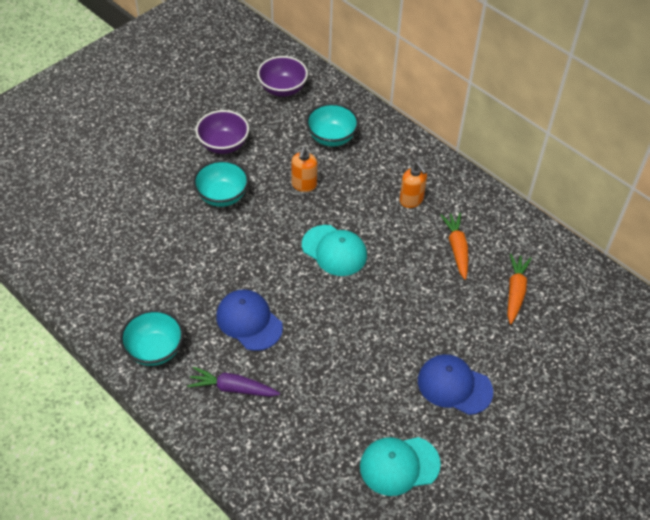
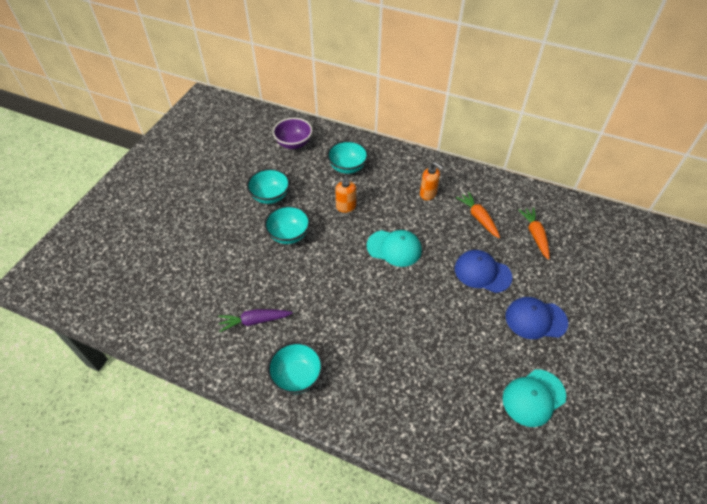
camera: 20 degrees left, 0 degrees up
(223, 145) = (270, 196): purple bowl -> turquoise bowl
(233, 388) = (376, 384): purple carrot -> purple carrot (254, 321)
(249, 321) = (360, 325): blue cap -> blue cap (482, 272)

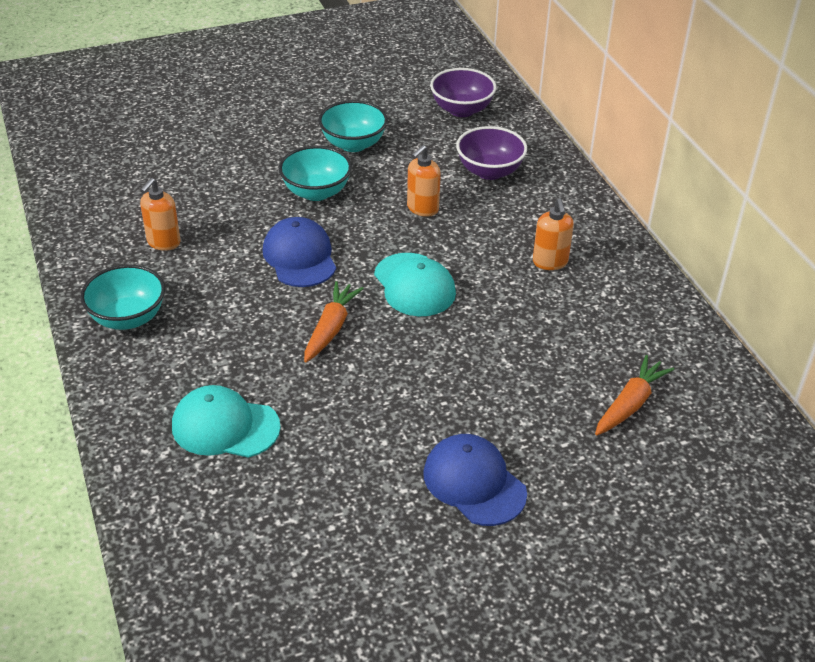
camera: 45 degrees right, 10 degrees down
(254, 321) = (163, 242): purple carrot -> orange soap dispenser
(347, 167) = (489, 171): turquoise bowl -> purple bowl
(478, 218) = (578, 331): orange carrot -> orange carrot (331, 328)
(482, 272) = (485, 386): blue cap -> blue cap (300, 257)
(533, 397) = (337, 548): turquoise cap -> turquoise cap (225, 426)

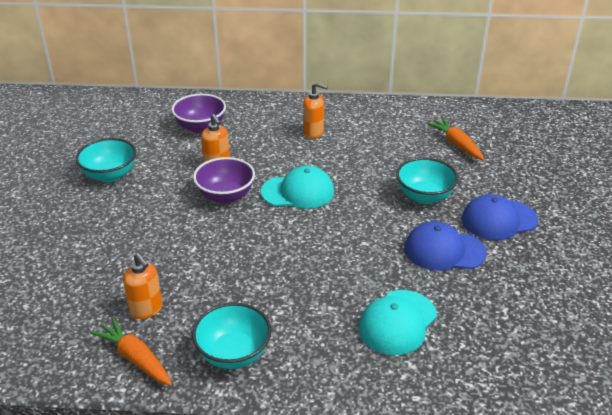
camera: 65 degrees left, 5 degrees down
(300, 257) = (226, 236): blue cap -> blue cap (444, 250)
(316, 192) = (153, 208): turquoise bowl -> turquoise bowl (424, 196)
(331, 328) = (319, 242): orange carrot -> orange carrot (135, 358)
(461, 110) = (118, 118): purple bowl -> purple bowl (225, 196)

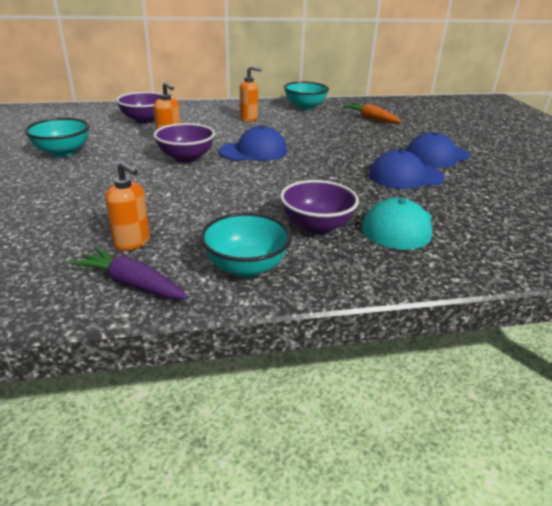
camera: 15 degrees left, 5 degrees down
(135, 358) = (132, 284): orange carrot -> purple carrot
(298, 192) = (253, 151): turquoise cap -> blue cap
(317, 312) = (316, 226): none -> purple bowl
(424, 196) = (366, 147): turquoise bowl -> turquoise bowl (305, 107)

